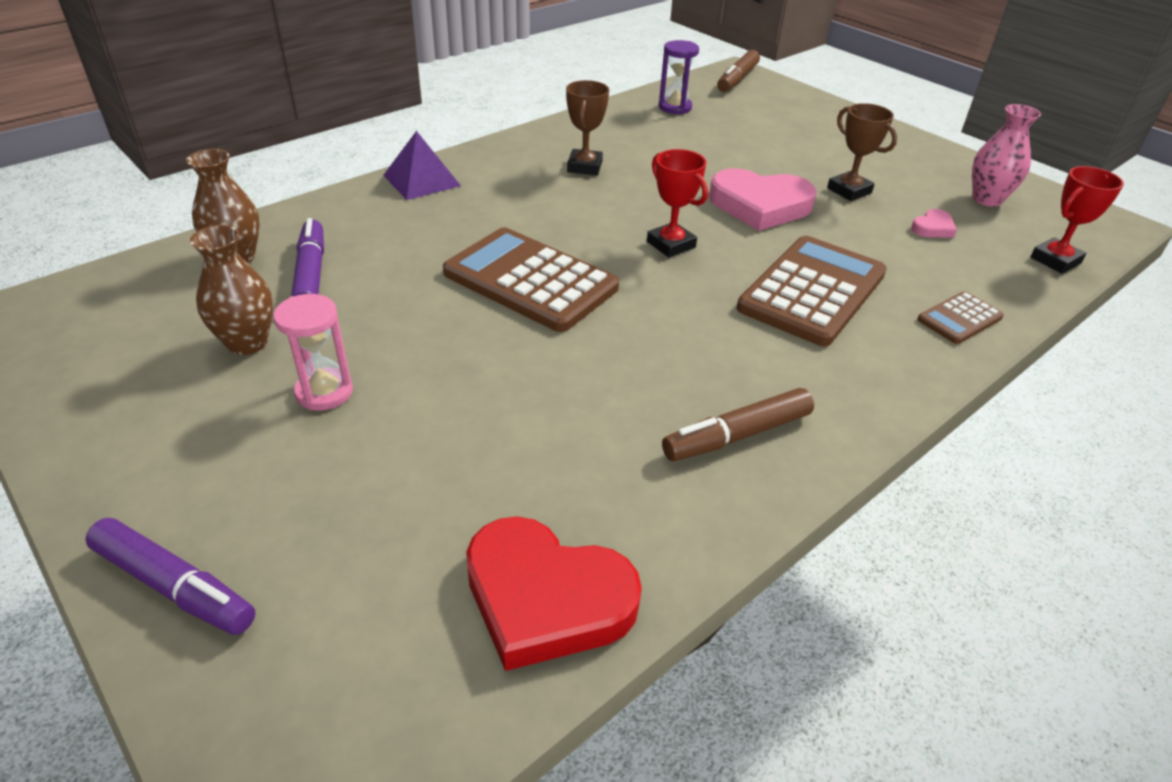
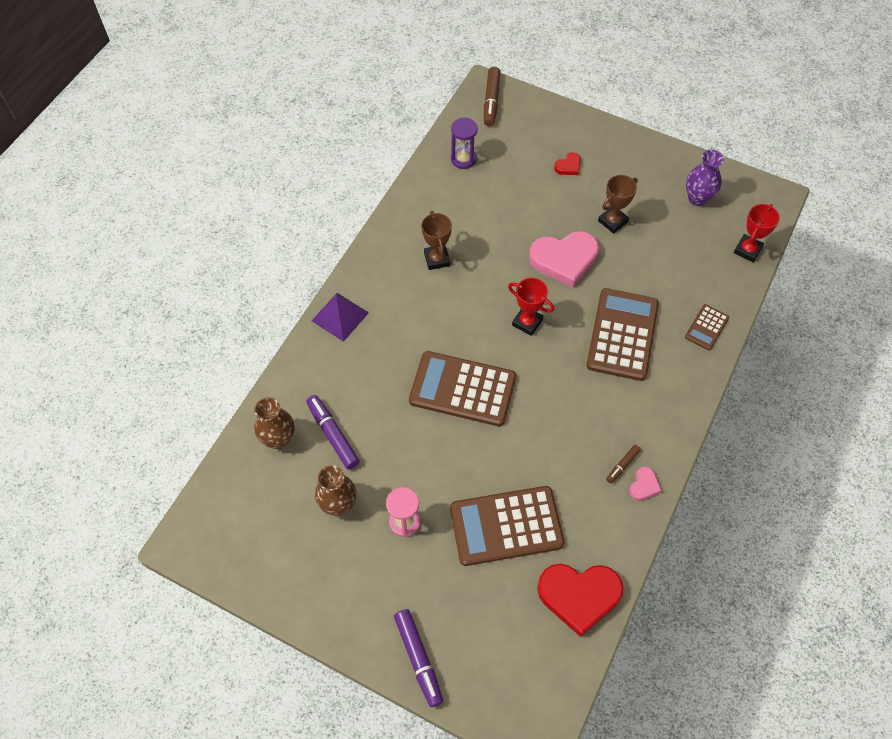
camera: 20 degrees left, 20 degrees up
(175, 586) = (418, 659): purple marker -> purple marker turned 60 degrees clockwise
(482, 450) = (506, 526): none -> brown calculator
(737, 435) = (622, 465): brown marker -> brown marker, size x0.55
(809, 138) = (568, 166): none -> red heart
(849, 191) = (612, 221): brown trophy -> brown trophy turned 75 degrees counterclockwise
(933, 228) = (673, 243): pink heart -> pink heart (644, 485)
(987, 199) = (697, 198): pink vase -> purple vase

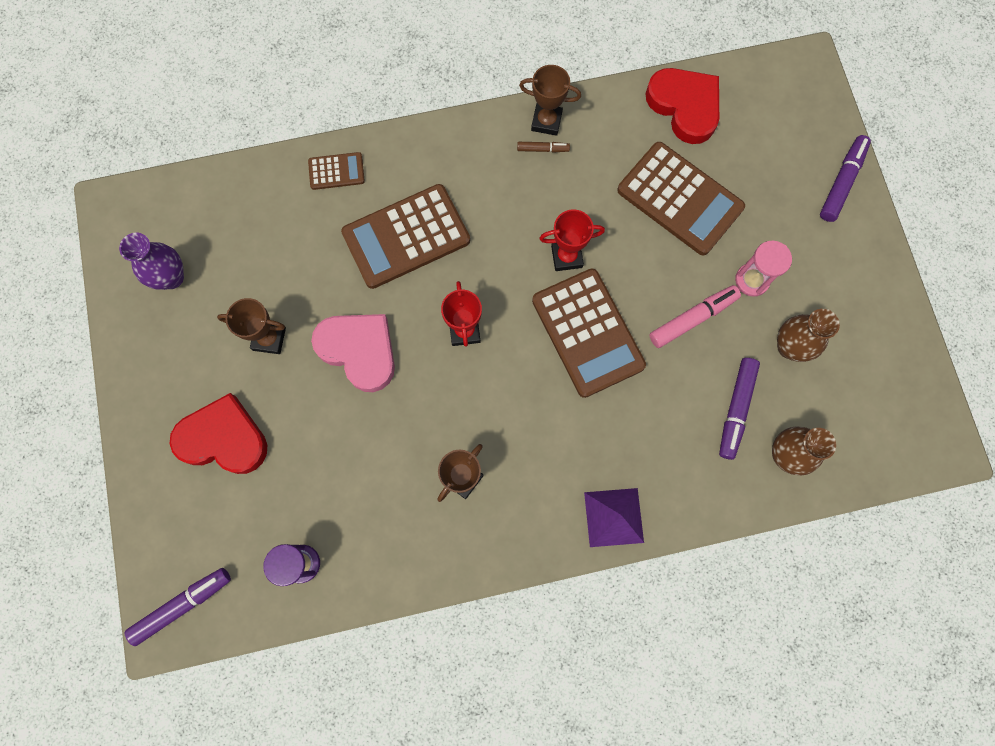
camera: 130 degrees left, 15 degrees up
(414, 460) = (692, 319): none -> pink marker
(491, 101) = (182, 605): brown marker -> purple marker
(568, 166) = (223, 438): red heart -> red heart, size x2.22
(644, 485) = (546, 121): pink heart -> brown trophy
(747, 250) = (208, 191): red trophy -> red trophy (566, 256)

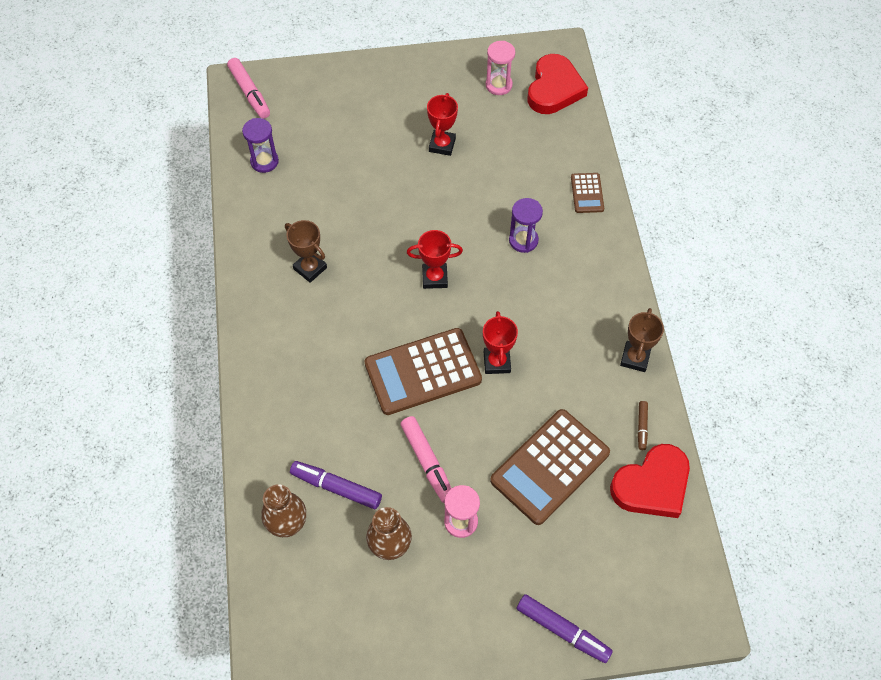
camera: 95 degrees right, 15 degrees down
(171, 277) = (498, 85): purple vase -> pink hourglass
(182, 605) = (250, 93): purple marker -> pink marker
(223, 438) = (366, 116): red heart -> red heart (554, 89)
(269, 339) = (442, 145): brown trophy -> red trophy
(359, 351) = (425, 203): pink heart -> none
(406, 237) = (523, 240): brown calculator -> purple hourglass
(543, 149) = (606, 352): brown marker -> brown marker (642, 427)
(613, 517) = (259, 375): purple pyramid -> none

